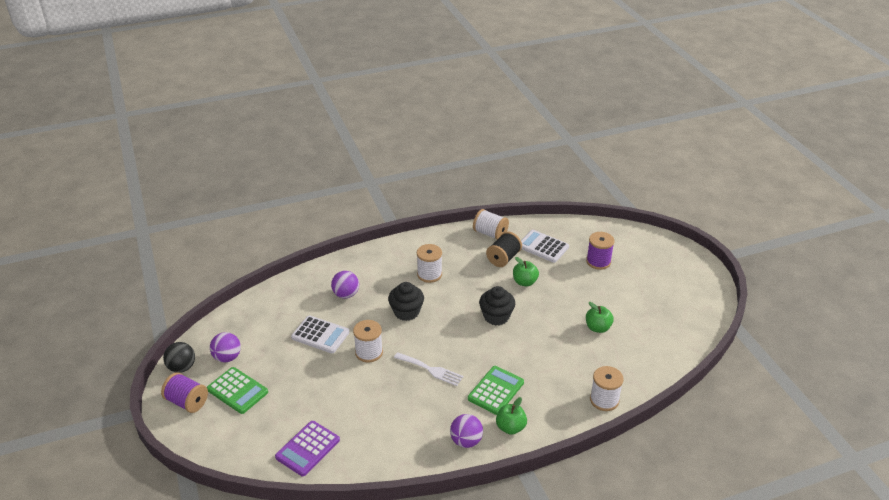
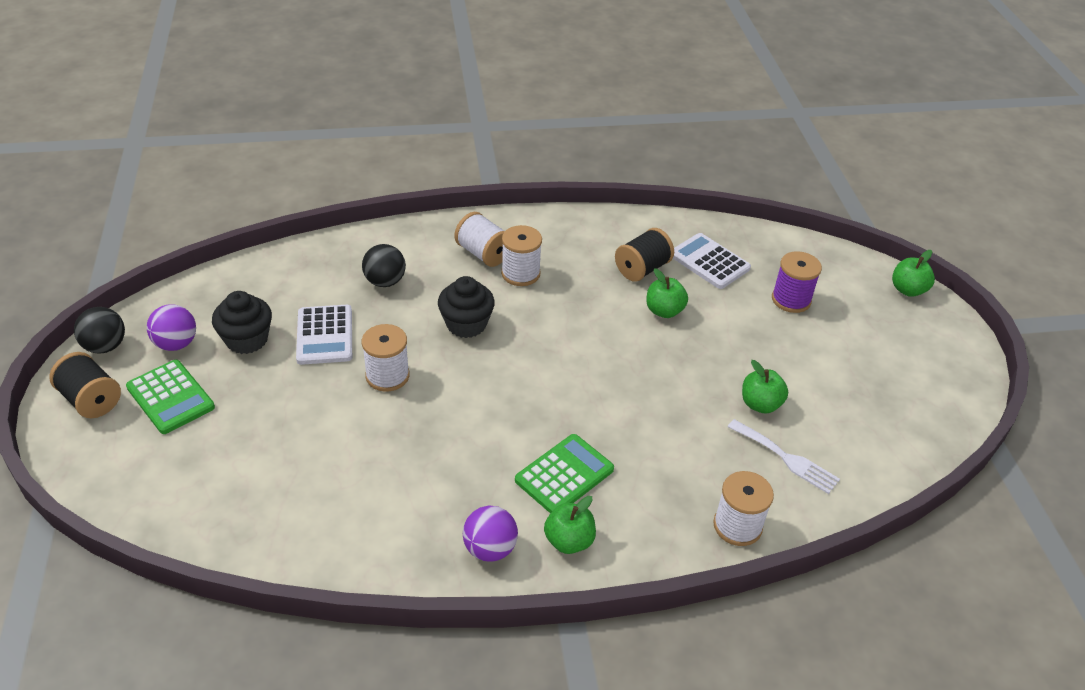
camera: 10 degrees right, 5 degrees up
(187, 402) = (91, 400): purple spool -> black spool
(308, 449) = (239, 510): purple calculator -> none
(320, 335) = (325, 335): white calculator -> white calculator turned 45 degrees clockwise
(346, 294) = (385, 281): purple ball -> black ball
(431, 370) = (473, 421): white fork -> white fork (786, 458)
(490, 233) = (633, 228): white spool -> white spool (483, 254)
(496, 316) = (603, 356): black cupcake -> black cupcake (247, 339)
(665, 243) = (908, 290): none -> green apple

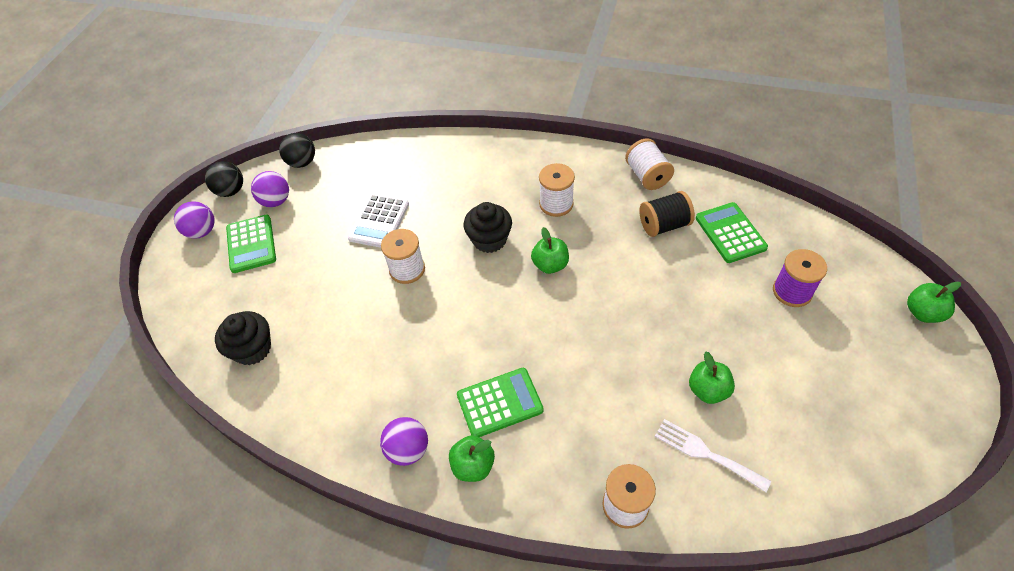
camera: 30 degrees right, 10 degrees up
(91, 400) = (202, 231): black spool -> purple ball
(247, 339) = (324, 210): black cupcake -> black cupcake (252, 349)
(385, 281) = (446, 185): black ball -> black ball (302, 162)
(483, 254) = (535, 178): white spool -> white spool (647, 176)
(664, 311) = (663, 271): green apple -> green apple (550, 265)
(709, 262) = (730, 233): white calculator -> green calculator
(786, 458) = (706, 453): white fork -> white fork turned 150 degrees clockwise

